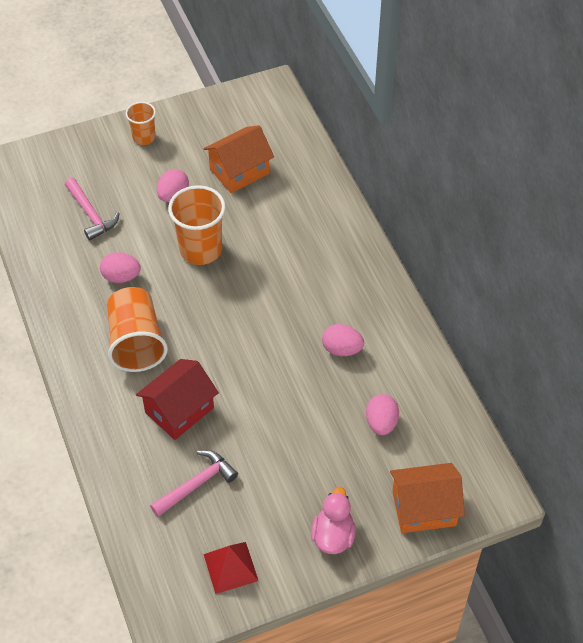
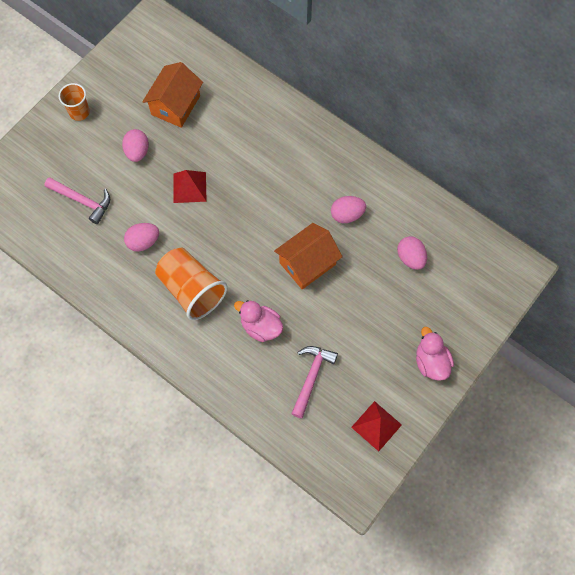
camera: 30 degrees left, 15 degrees up
(179, 410) = (260, 326): red house -> pink duck
(200, 249) = (189, 187): orange cup -> red pyramid
(424, 508) = (479, 307): orange house -> orange house (307, 263)

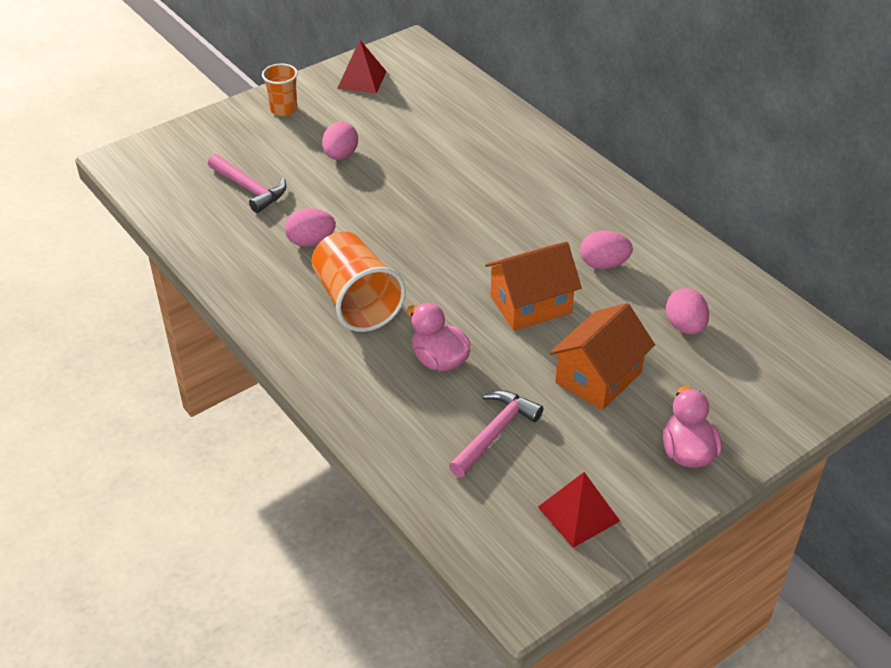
camera: 15 degrees right, 25 degrees down
(175, 105) = (407, 122): orange house -> orange house (598, 377)
(189, 187) = (395, 200): red pyramid -> red pyramid (362, 79)

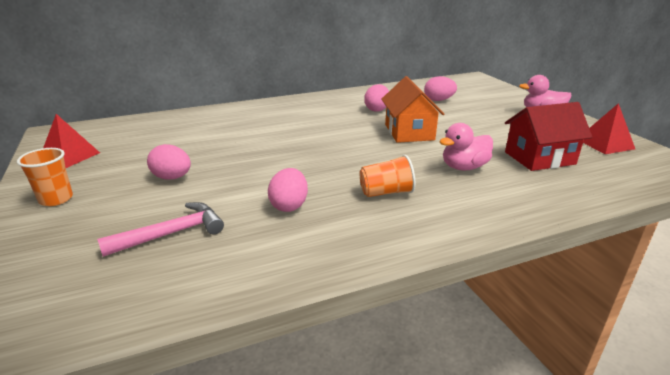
camera: 75 degrees left, 15 degrees down
(356, 302) = (386, 192): orange cup -> orange cup, size x0.57
(494, 433) = (539, 158): pink hammer -> red house
(598, 377) = (481, 124): orange house -> none

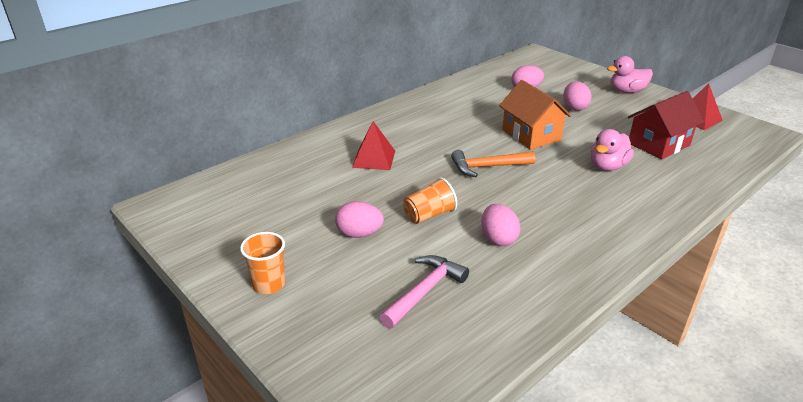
camera: 20 degrees left, 5 degrees up
(70, 156) = (217, 232): red pyramid -> red pyramid (374, 159)
(342, 149) = (488, 167): none -> orange hammer
(376, 109) = (478, 111): pink egg -> pink egg (574, 107)
(386, 192) = (566, 207): orange cup -> orange cup (429, 215)

